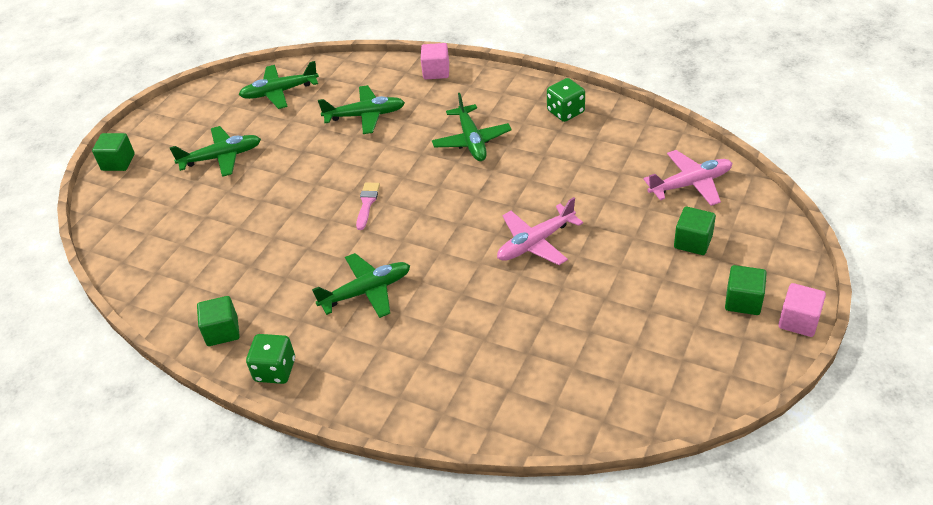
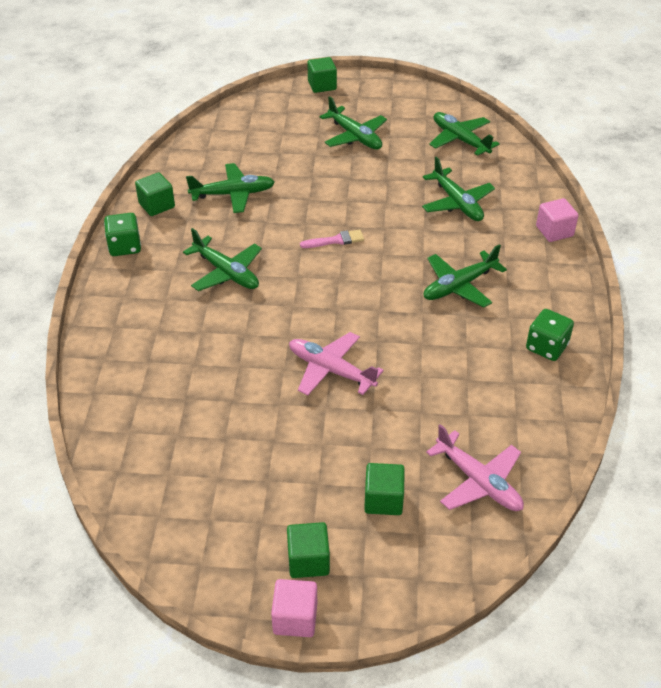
camera: 65 degrees right, 0 degrees up
(247, 265) = (233, 194): none -> green plane

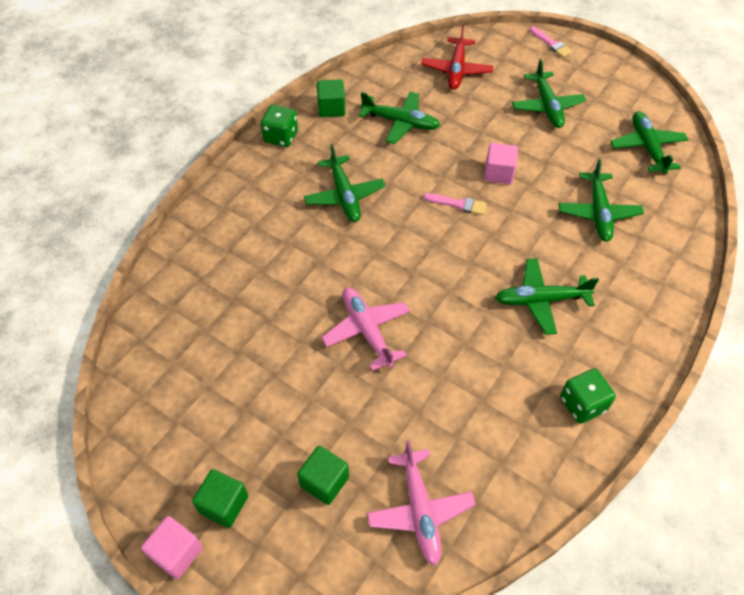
camera: 30 degrees right, 10 degrees up
(252, 134) = (456, 70): none -> red plane
(322, 85) = (551, 44): green cube -> pink brush
(554, 231) = (677, 284): pink cube -> pink cube (498, 173)

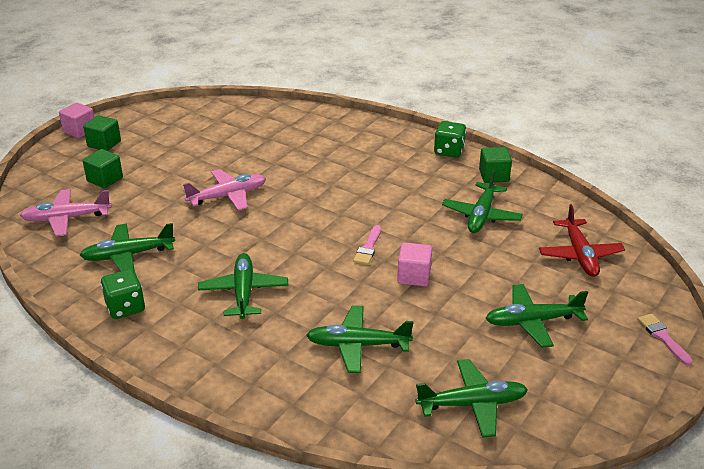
camera: 90 degrees right, 20 degrees down
(344, 195) = (377, 184): green plane -> green plane (128, 255)
(456, 70) = (580, 255): red plane -> red plane turned 105 degrees counterclockwise
(551, 44) = (662, 337): pink brush -> pink brush turned 105 degrees clockwise

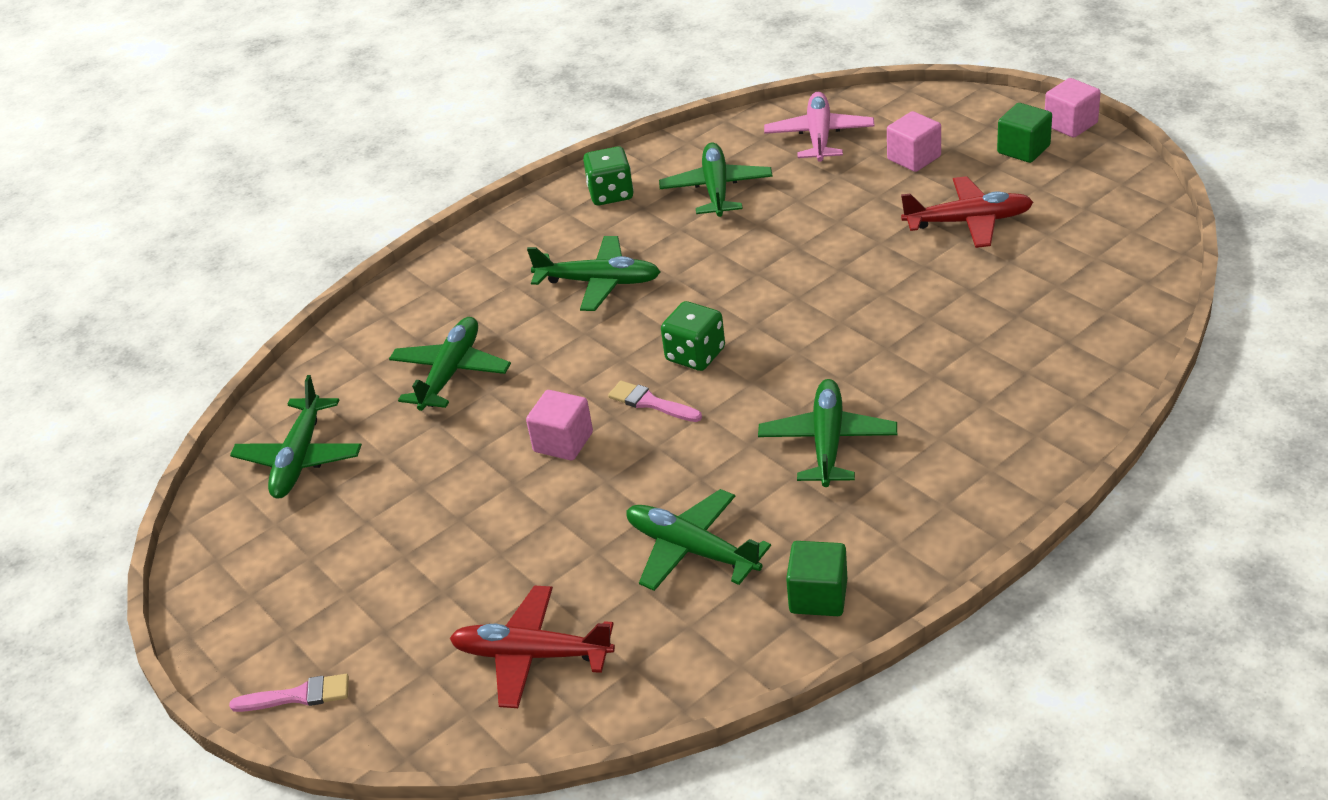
camera: 110 degrees right, 5 degrees up
(105, 179) = (914, 158): green cube -> pink cube
(180, 157) = (968, 222): none -> red plane
(227, 196) = (836, 269): pink plane -> none
(449, 151) = (927, 547): green dice -> green dice (695, 355)
(533, 321) = (407, 551): green plane -> green plane (827, 442)

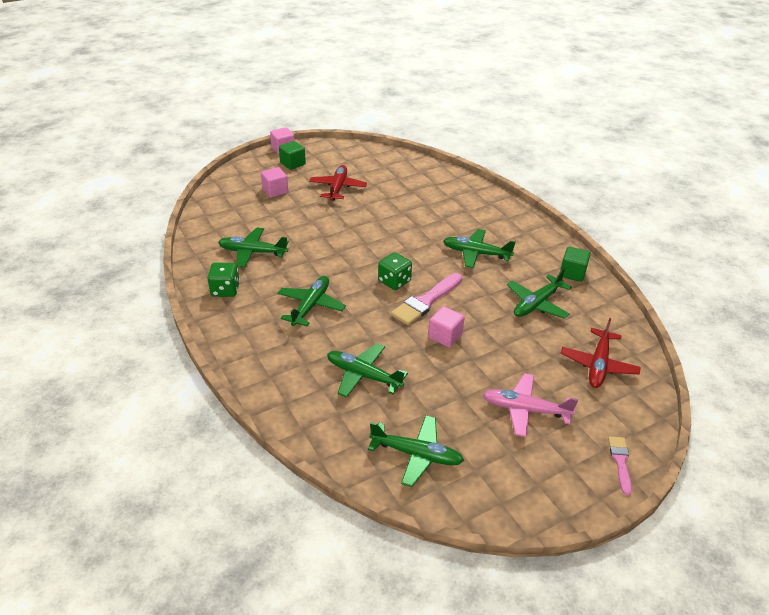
camera: 85 degrees left, 0 degrees up
(650, 403) = (426, 301): pink brush -> pink brush, size x1.75
(819, 137) = (231, 212): pink plane -> pink plane (525, 410)

